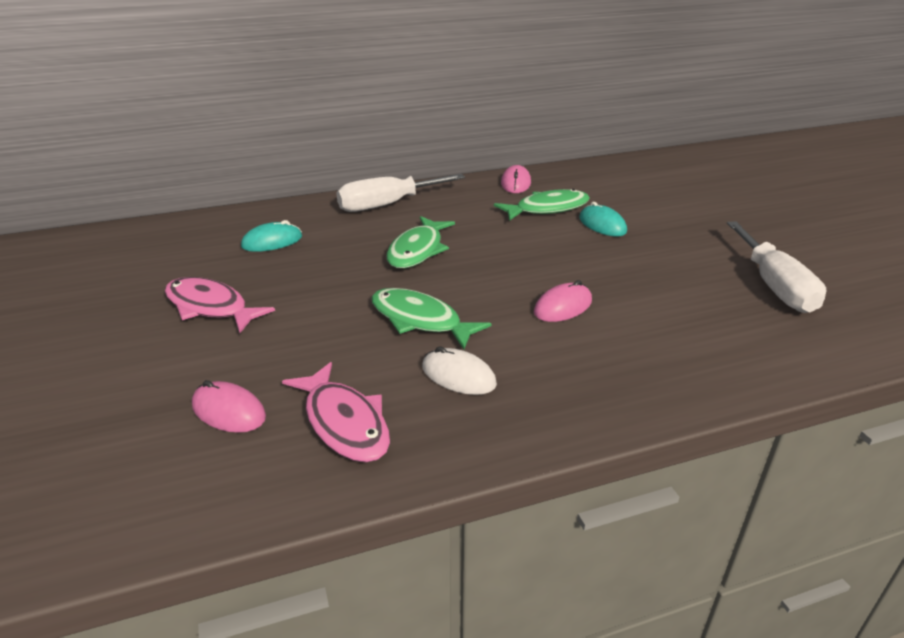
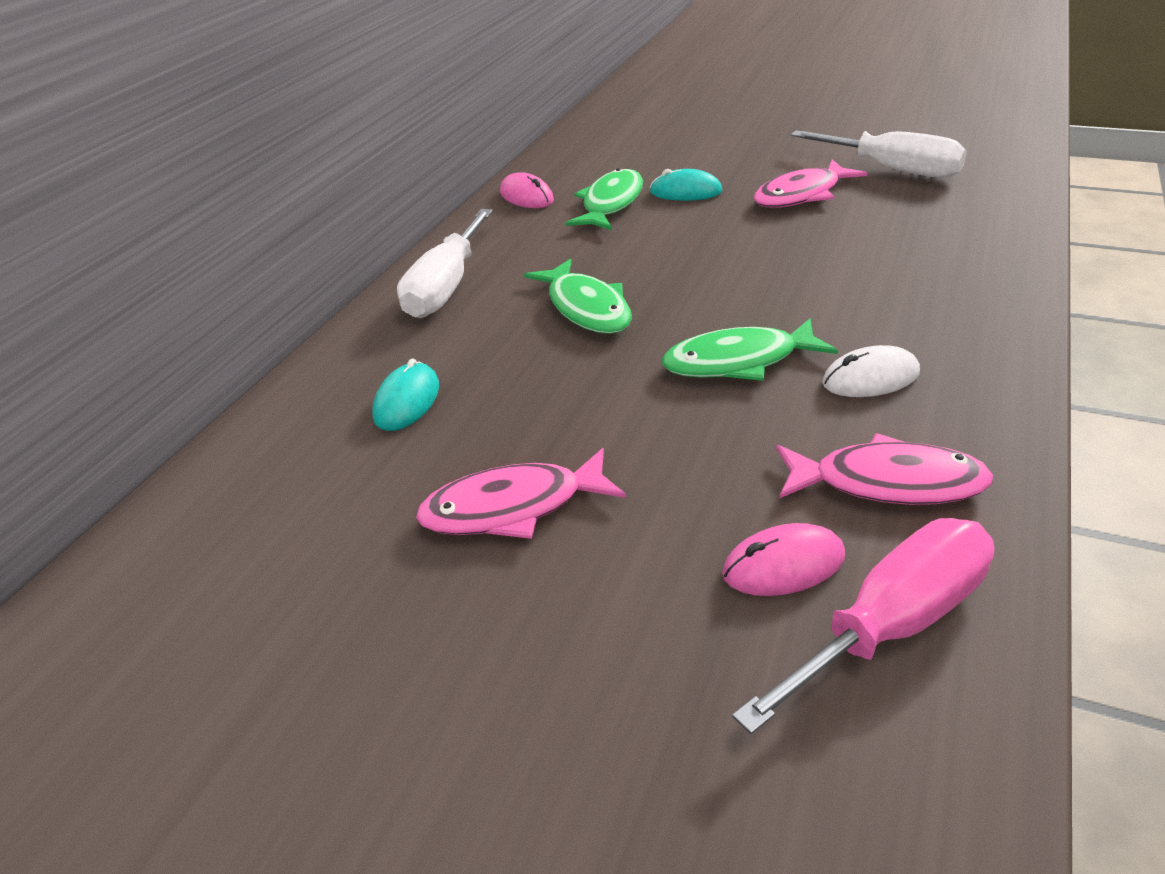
camera: 45 degrees left, 5 degrees up
(203, 470) = (891, 624): none -> pink screwdriver
(563, 307) = (810, 273): pink mouse -> none
(668, 264) = (801, 195): none -> pink fish

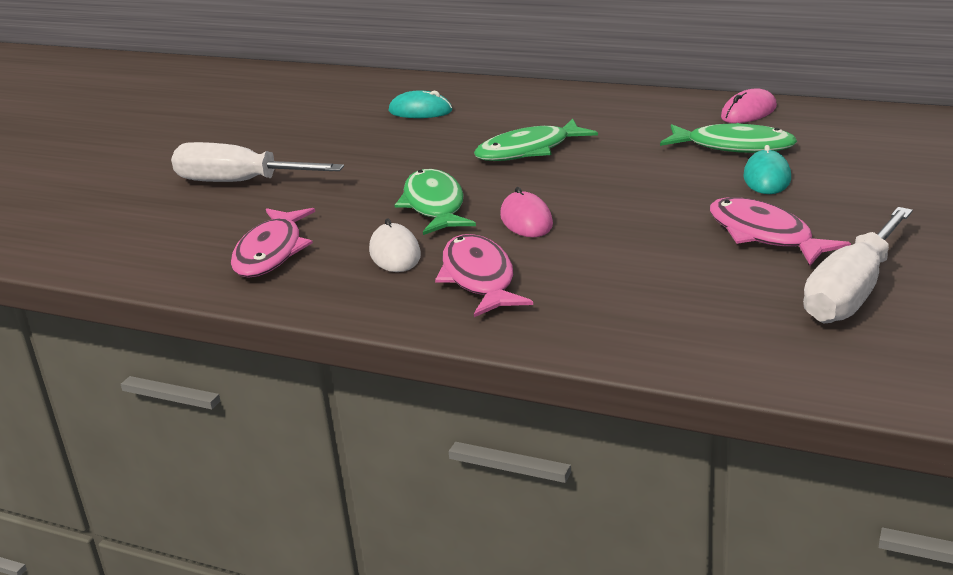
camera: 90 degrees right, 10 degrees down
(446, 287) = (571, 103): white screwdriver -> white screwdriver (239, 182)
(512, 507) = (303, 148): pink fish -> pink fish (479, 278)
(783, 565) = (217, 219): pink mouse -> pink mouse (526, 220)
(891, 624) = (157, 246): pink screwdriver -> none

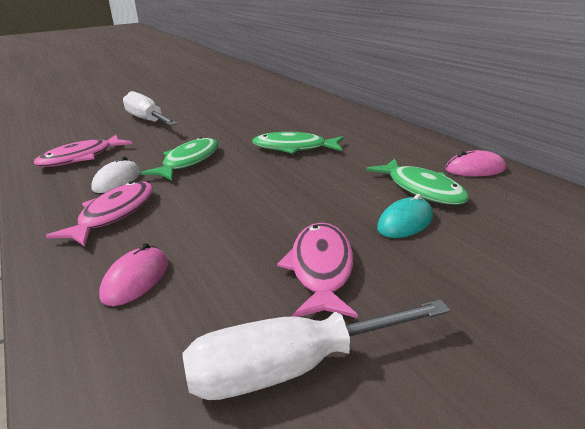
camera: 35 degrees right, 0 degrees up
(420, 111) = (286, 111): turquoise mouse -> none
(526, 220) = (209, 188): pink mouse -> pink mouse (135, 279)

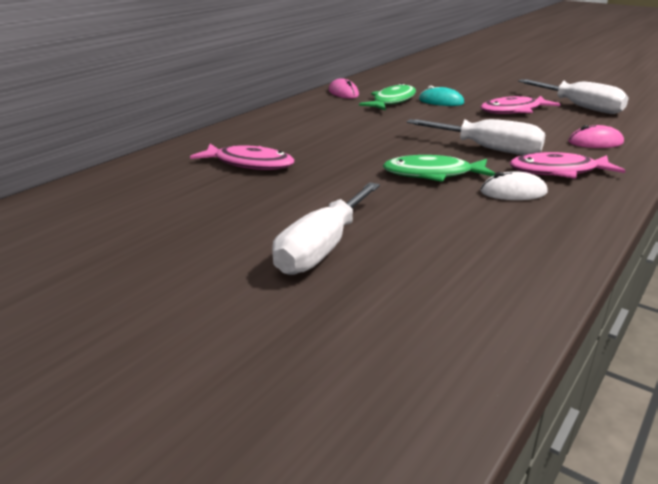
camera: 115 degrees left, 0 degrees up
(81, 158) = (498, 237): pink fish -> pink fish (249, 164)
(207, 199) = (488, 149): none -> white screwdriver
(294, 148) = (352, 141): green fish -> none

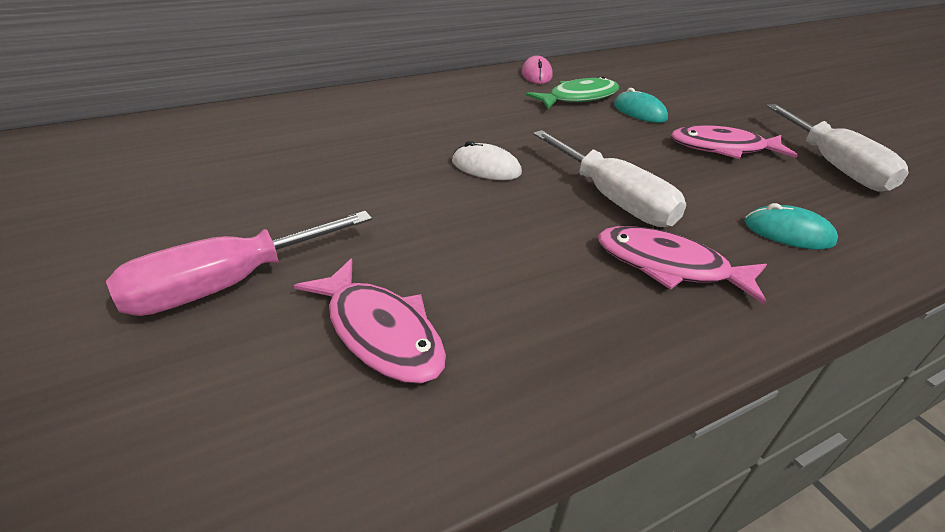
camera: 25 degrees right, 10 degrees up
(249, 164) = (316, 142): pink fish -> pink fish (380, 332)
(322, 248) = (227, 284): white screwdriver -> pink screwdriver
(433, 174) = (492, 217): green fish -> none
(513, 192) = (561, 280): white mouse -> white mouse (486, 167)
(595, 142) = (788, 232): pink mouse -> turquoise mouse

